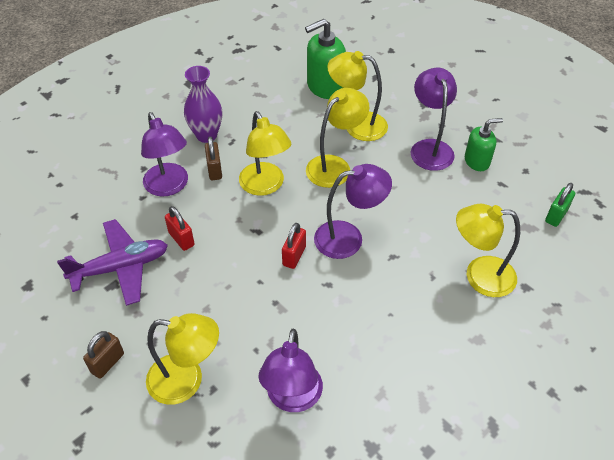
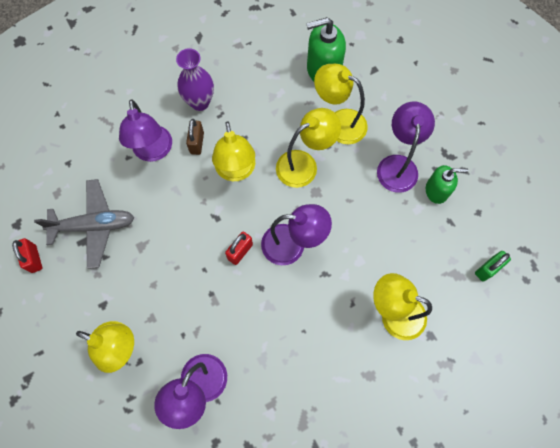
camera: 15 degrees right, 20 degrees up
(107, 363) = (63, 315): brown padlock -> none
(121, 267) = (94, 226): purple plane -> grey plane
(181, 239) = (150, 209): red padlock -> red padlock (34, 259)

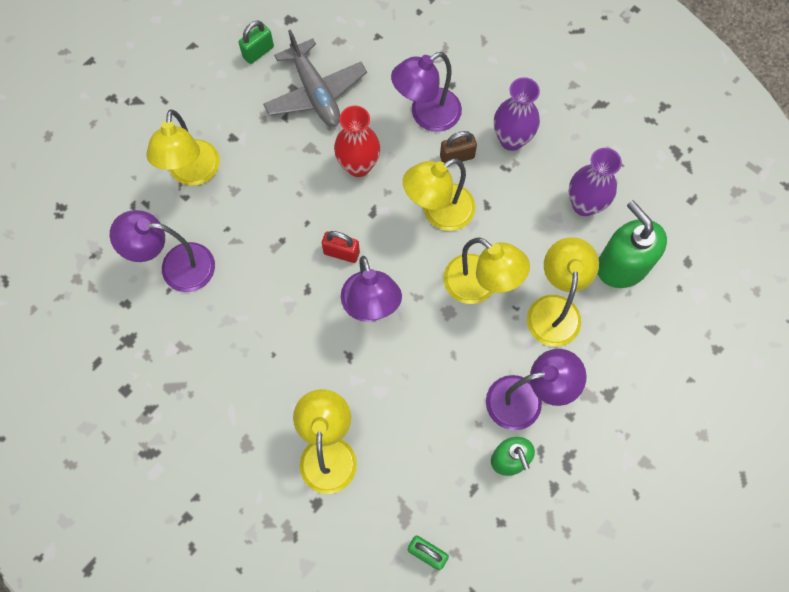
camera: 70 degrees right, 0 degrees up
(34, 259) = (258, 52): red padlock -> green padlock
(173, 215) = (358, 166): none -> red vase
(270, 75) = (584, 204): none -> purple vase

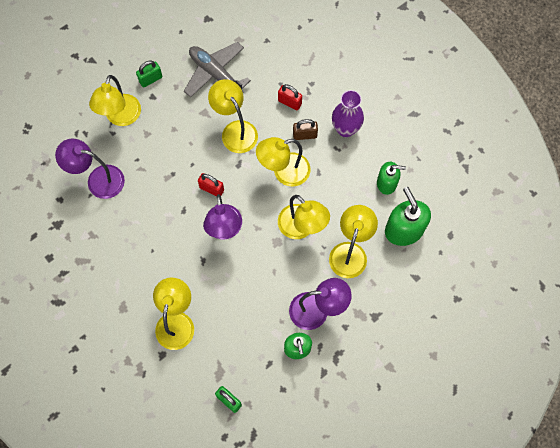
camera: 10 degrees right, 0 degrees up
(258, 52) = (181, 39): green padlock -> green padlock (150, 79)
(315, 92) = (215, 74): grey plane -> grey plane turned 150 degrees clockwise
(358, 166) = (235, 130): red vase -> yellow lamp
(426, 115) = (289, 102): purple lamp -> red padlock
(584, 204) = (387, 183): purple vase -> green soap dispenser

